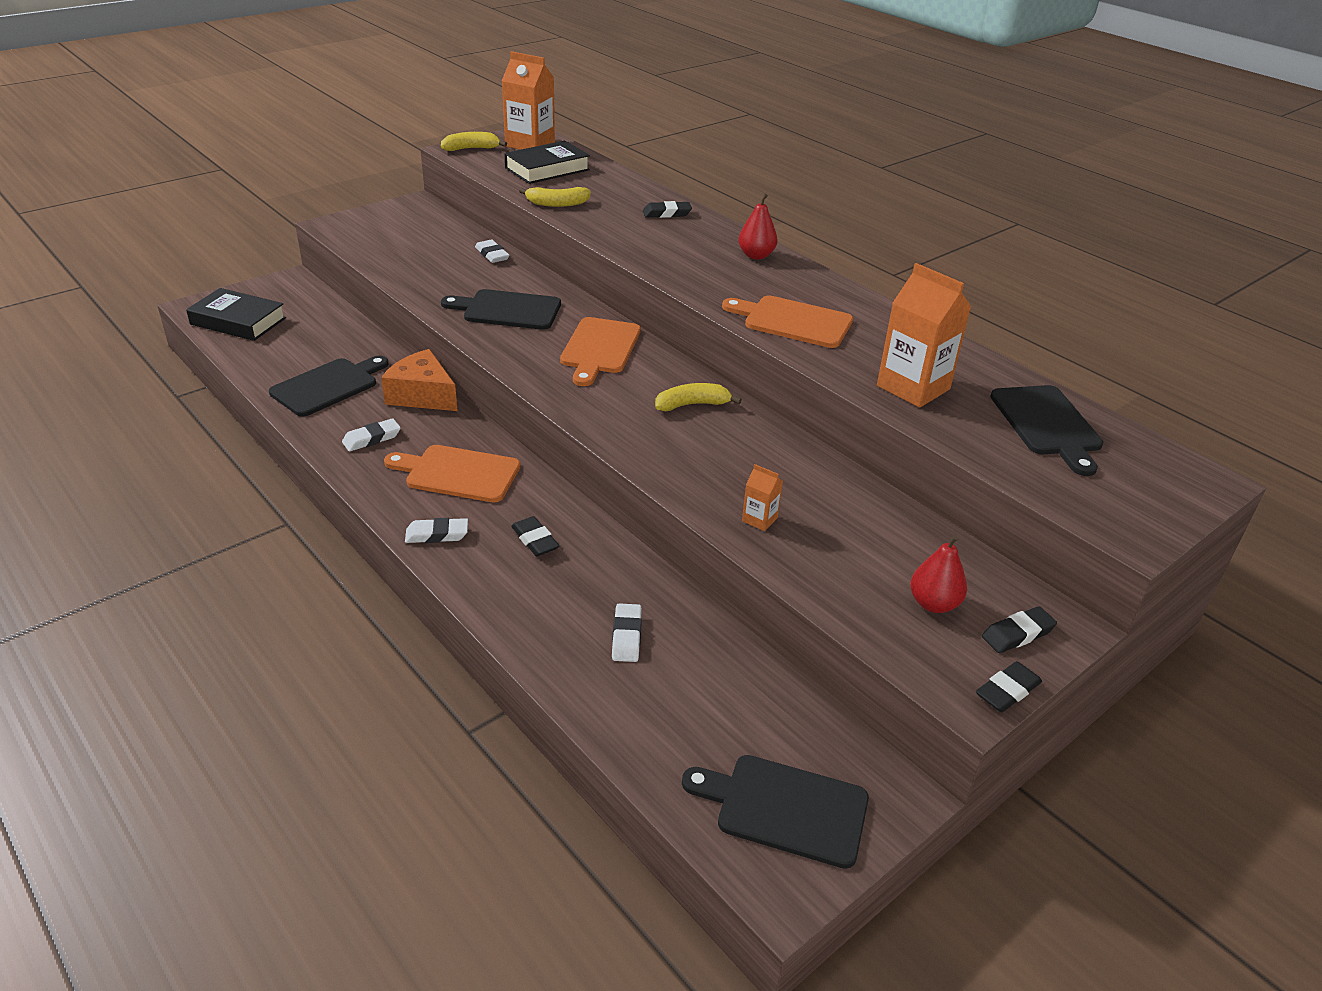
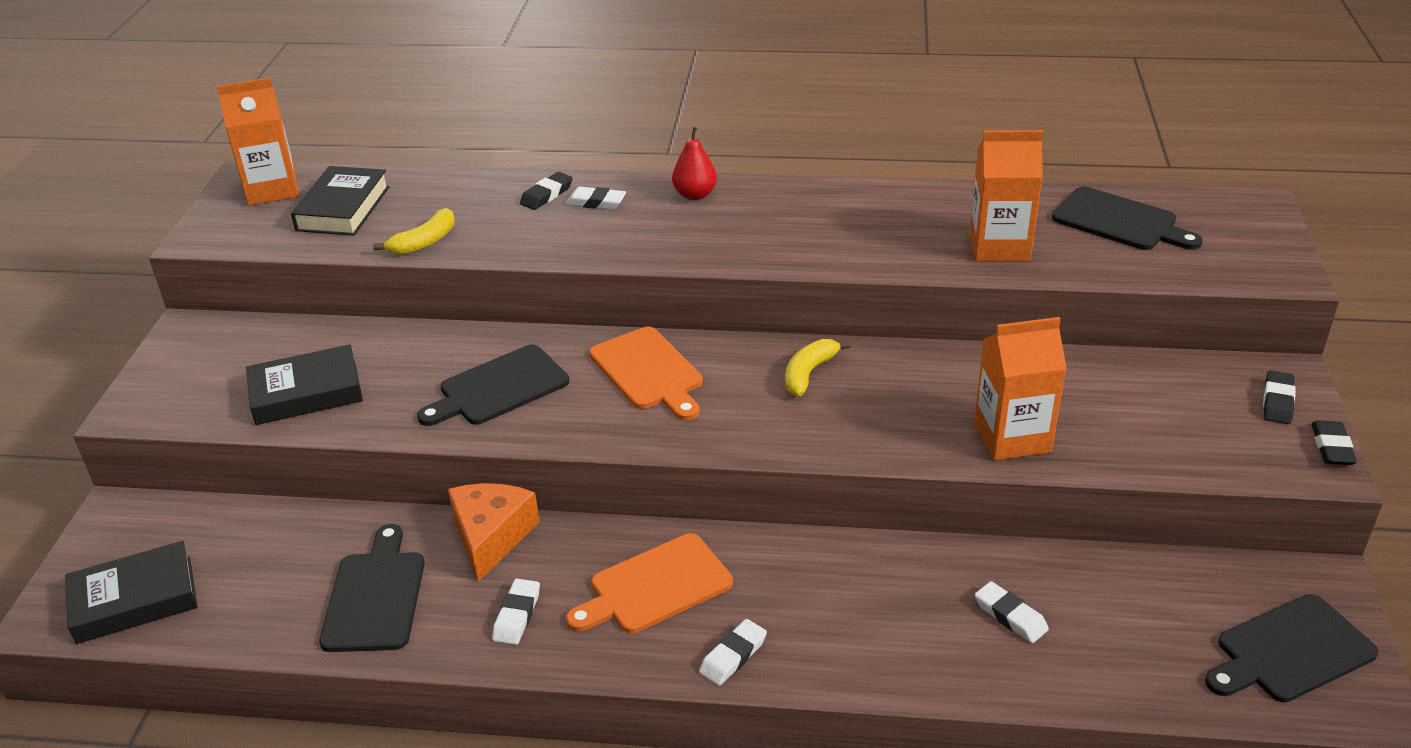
camera: 40 degrees left, 0 degrees up
(416, 260) = (306, 393): none -> black book
(422, 395) = (491, 537): orange cheese -> orange cheese turned 105 degrees clockwise
(471, 149) = (214, 228): yellow banana -> none
(492, 255) = (379, 339): white eraser -> white eraser (596, 202)
(535, 540) = (818, 594): black eraser -> none
(759, 519) = (1012, 437): orange carton -> orange carton, size x2.15
(793, 321) = (827, 241): orange cutting board -> none
(933, 604) = (1206, 417): red pear -> none

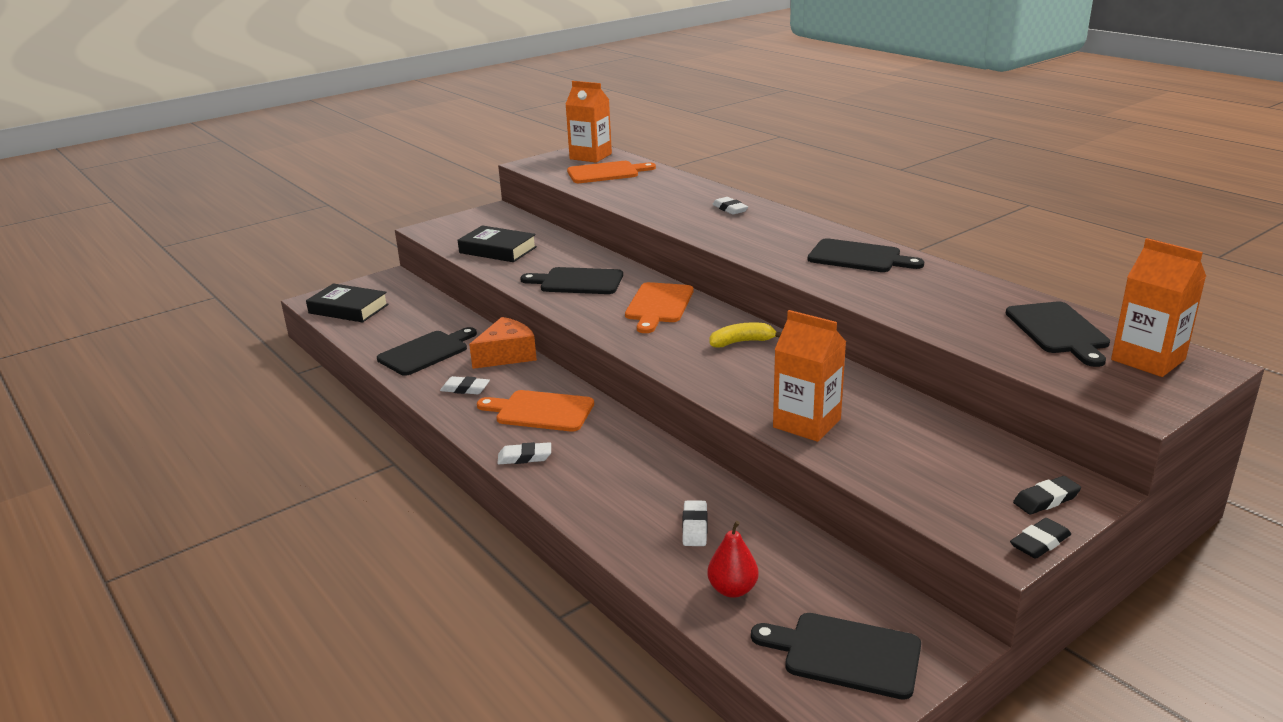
camera: 45 degrees right, 10 degrees down
(343, 208) = (606, 173): black book -> orange cutting board
(424, 242) = (616, 196): yellow banana -> none
(517, 615) = (465, 389): white eraser -> white eraser turned 45 degrees clockwise
(546, 195) = (711, 198): black eraser -> none
(695, 195) = (790, 223): red pear -> red pear (732, 589)
(833, 211) = (858, 257): none -> black cutting board
(999, 246) = (935, 310): orange carton -> orange carton (1148, 359)

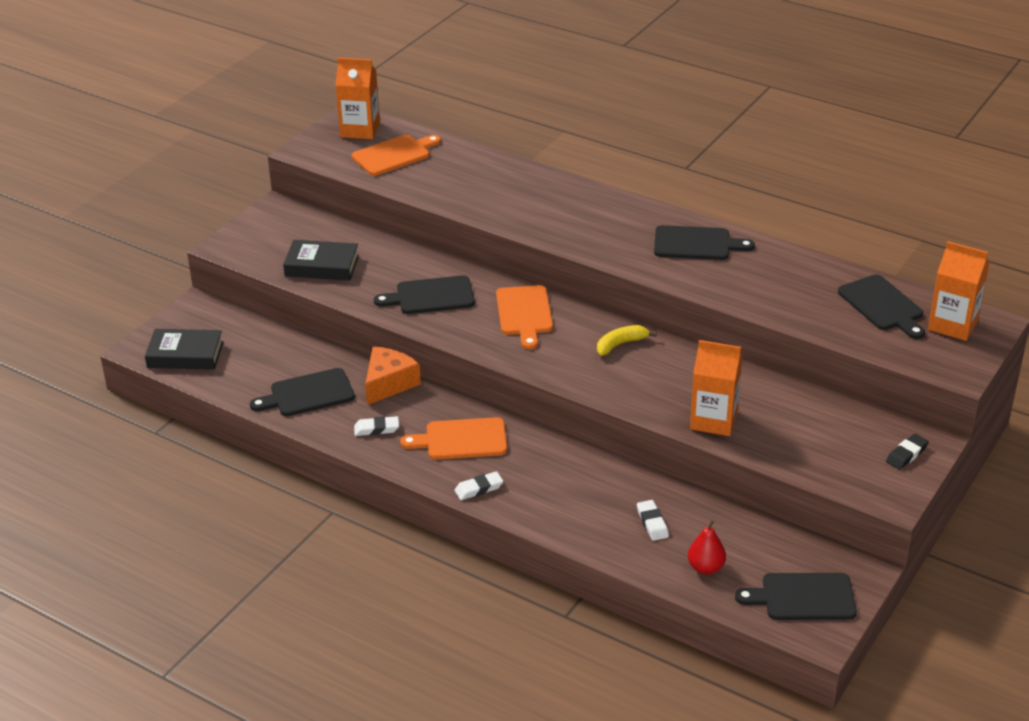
camera: 20 degrees left, 10 degrees up
(426, 352) = (308, 394): black cutting board -> black cutting board turned 135 degrees counterclockwise
(730, 209) = (549, 194): white eraser -> none
(1040, 543) = (913, 491): black eraser -> none

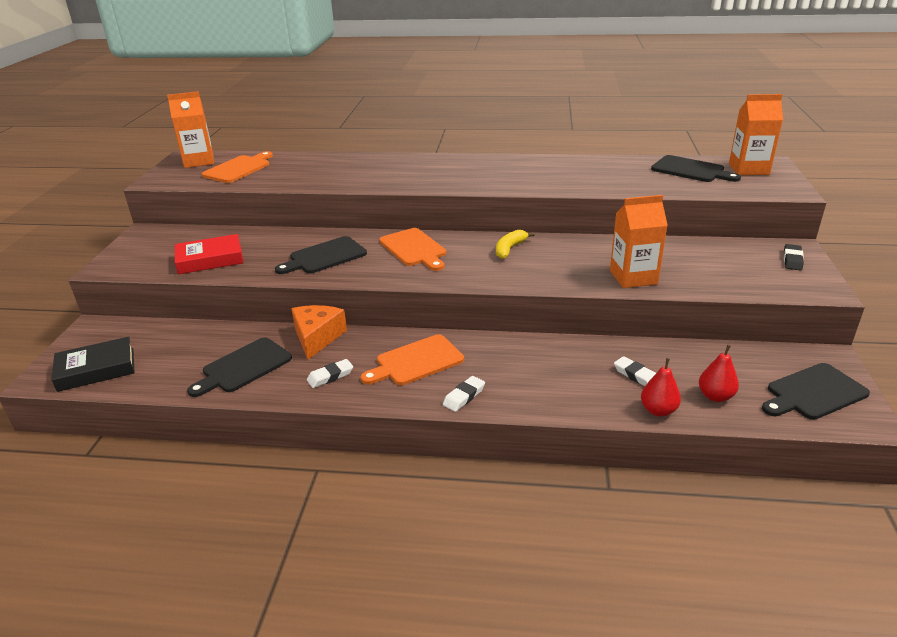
camera: 25 degrees left, 5 degrees down
(322, 266) = (210, 259): black book -> red book
(639, 561) = (658, 410): none -> red pear
(696, 244) = (523, 167): black cutting board -> none

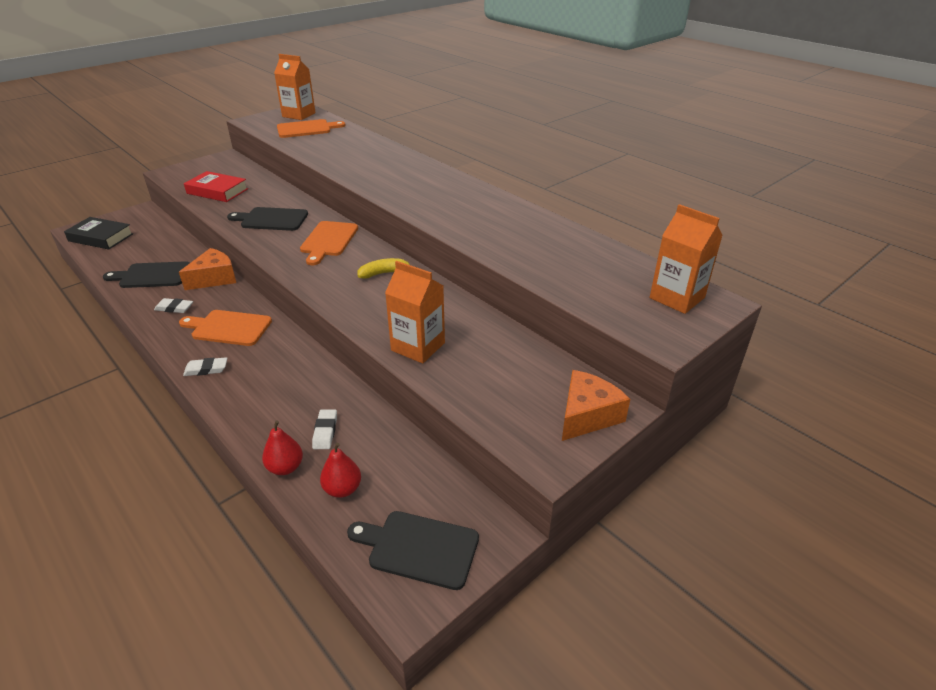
camera: 40 degrees right, 5 degrees up
(691, 170) = (615, 271): black cutting board -> none
(792, 260) = (587, 415): black eraser -> orange cheese

